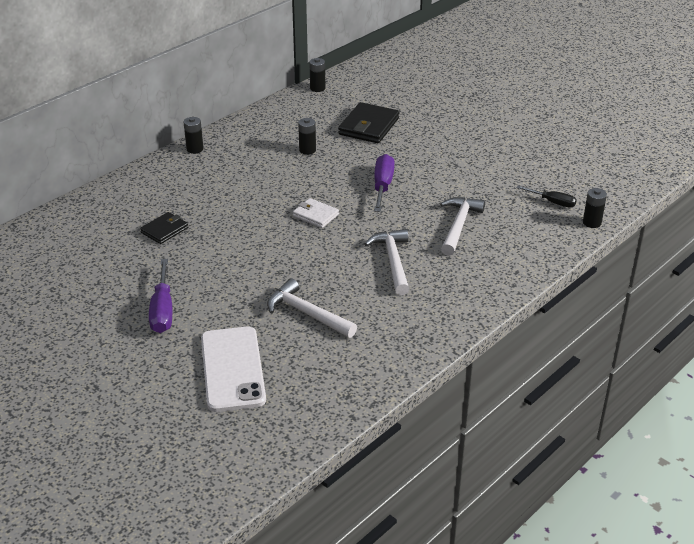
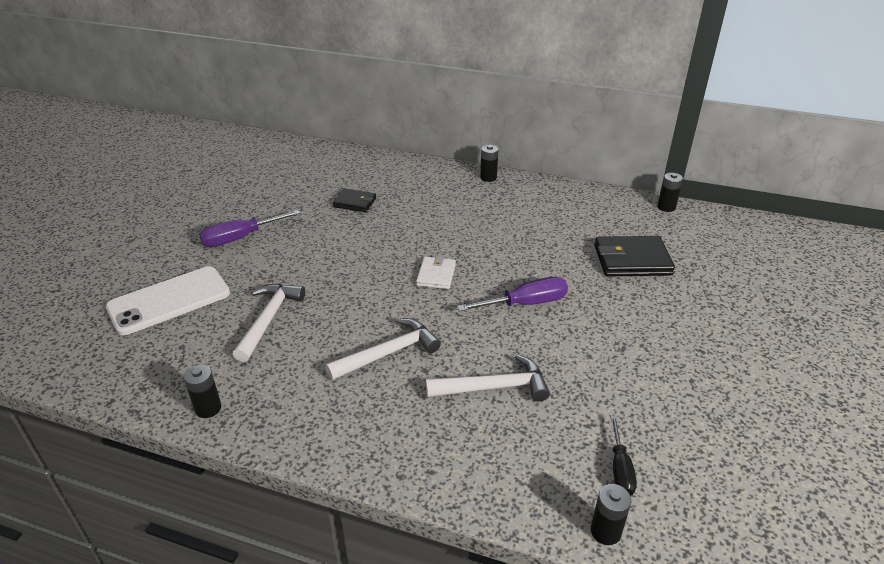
camera: 65 degrees right, 0 degrees up
(307, 150) = (546, 235): black battery -> black battery (208, 408)

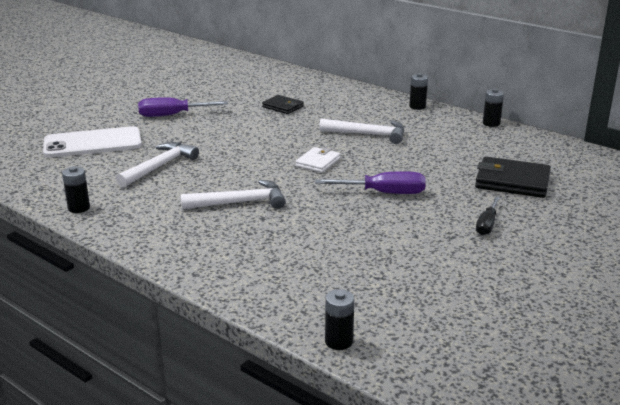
camera: 20 degrees right, 10 degrees down
(494, 387) = (312, 239): white hammer -> white hammer (368, 134)
(620, 469) = (383, 309): black screwdriver -> black screwdriver (487, 225)
(666, 207) = (581, 151): black battery -> black battery (491, 123)

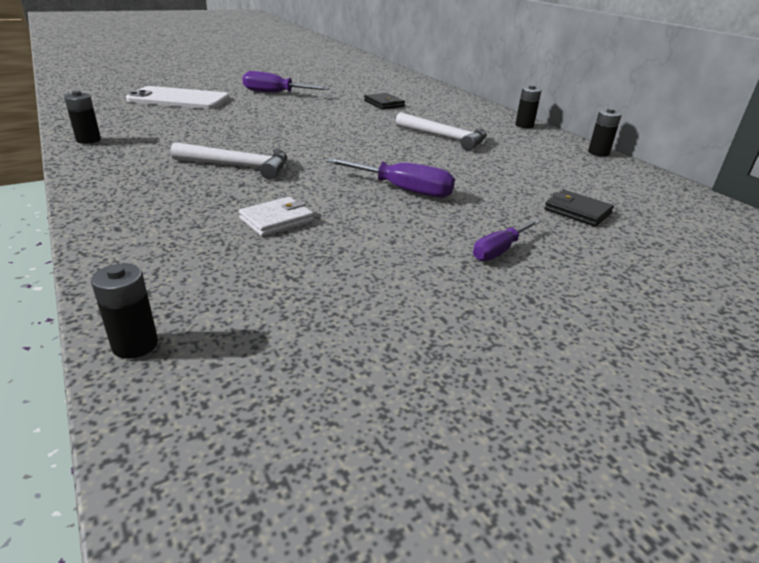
camera: 20 degrees right, 5 degrees up
(159, 166) = (208, 124): white hammer -> none
(318, 162) = (363, 150): white wallet -> white wallet (277, 220)
(487, 225) = (499, 250): black screwdriver -> purple screwdriver
(512, 181) = (577, 211): black wallet -> black wallet, size x0.60

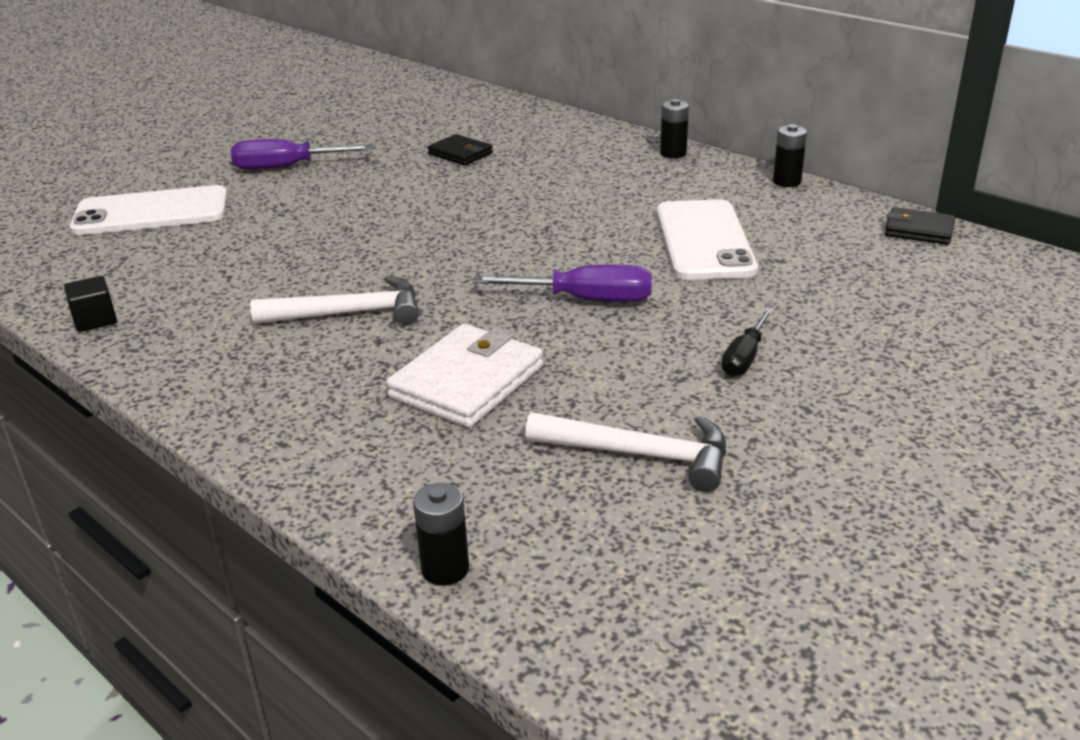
camera: 15 degrees left, 0 degrees up
(88, 140) = (95, 320): black battery -> black cube
(277, 220) = (467, 382): white wallet -> white wallet, size x1.67
(445, 137) = (583, 199): white hammer -> white hammer (640, 455)
(499, 250) = (744, 358): purple screwdriver -> black screwdriver
(515, 173) = (704, 240): none -> white phone
(577, 211) = (802, 281): black wallet -> black wallet (919, 230)

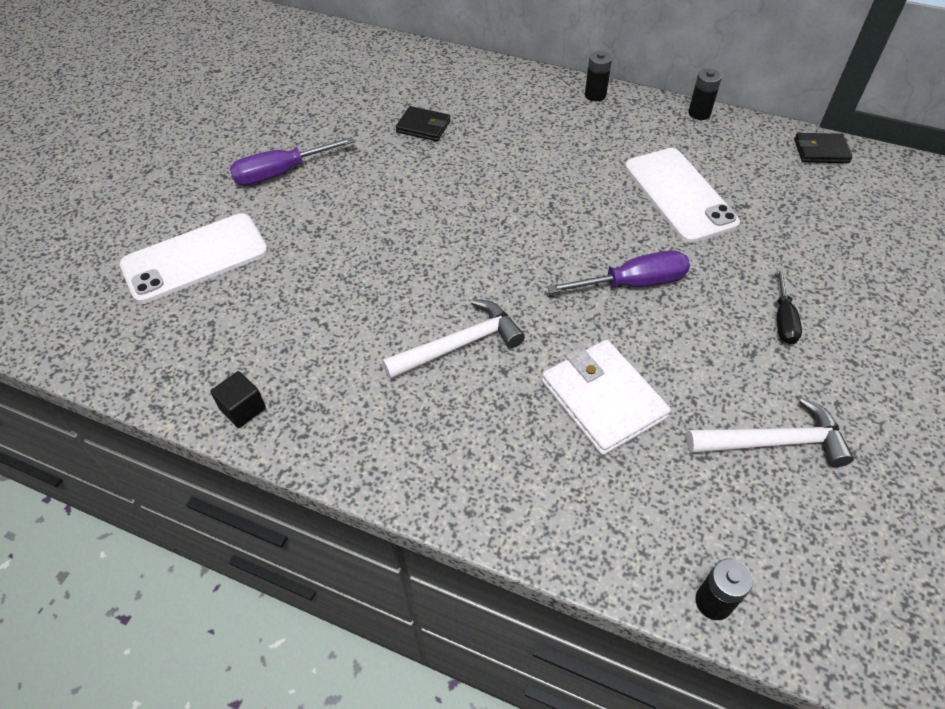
camera: 20 degrees left, 20 degrees up
(467, 382) = (603, 399): white wallet -> white wallet turned 45 degrees counterclockwise

